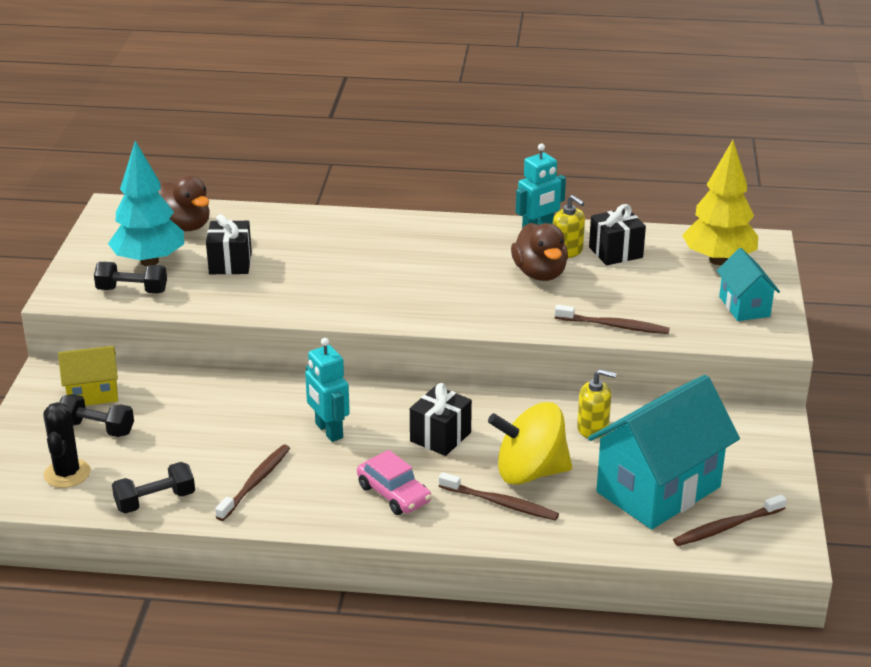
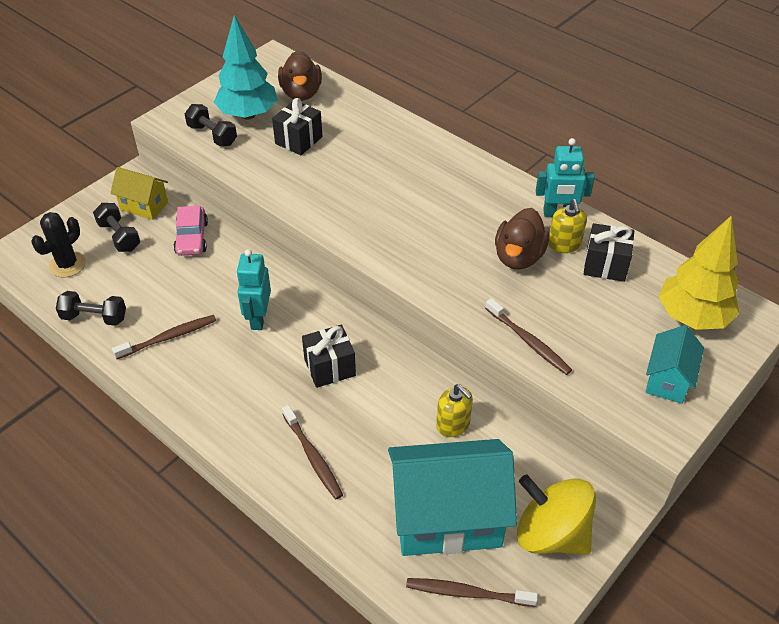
camera: 35 degrees right, 15 degrees up
(394, 494) = (247, 402): pink car -> pink car (192, 238)
(530, 472) = (363, 440): yellow spinning top -> yellow spinning top (551, 534)

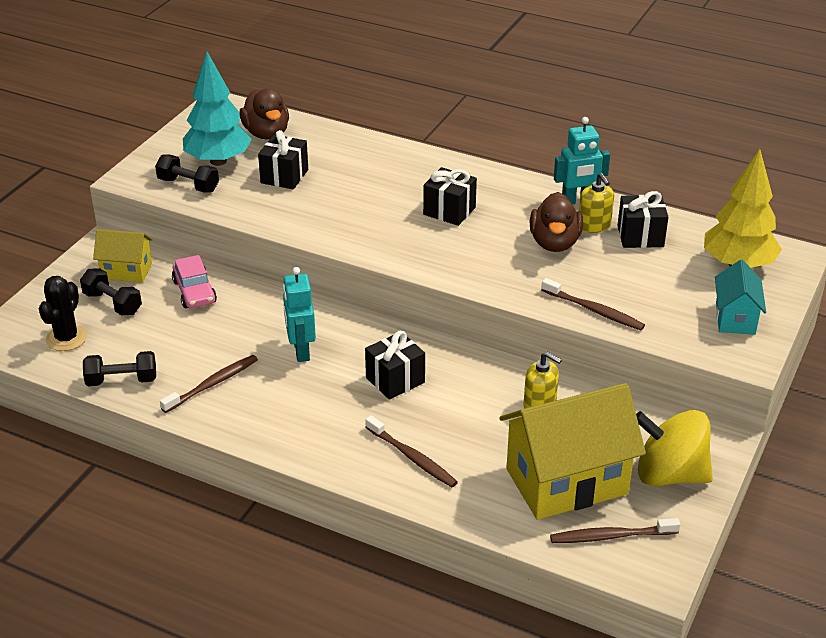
camera: 15 degrees left, 10 degrees down
(432, 203) = (449, 211): none -> black gift
(447, 518) = (566, 482): turquoise house -> yellow house

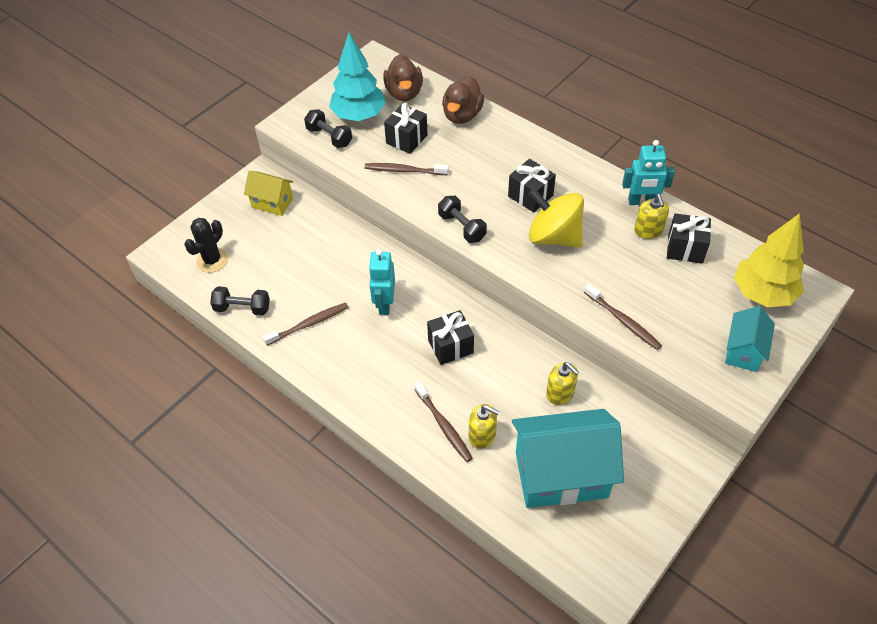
camera: 15 degrees right, 15 degrees up
(112, 303) = (254, 232): black dumbbell -> black dumbbell (462, 227)
(194, 292) = (318, 231): pink car -> none
(461, 459) = (482, 435): none -> yellow soap dispenser
(554, 243) = (609, 244): brown duck -> brown duck (462, 115)
(566, 482) = (561, 475): yellow house -> turquoise house
(610, 536) = (582, 537): brown toothbrush -> brown toothbrush (404, 170)
(669, 474) = (649, 485): yellow spinning top -> yellow spinning top (554, 236)

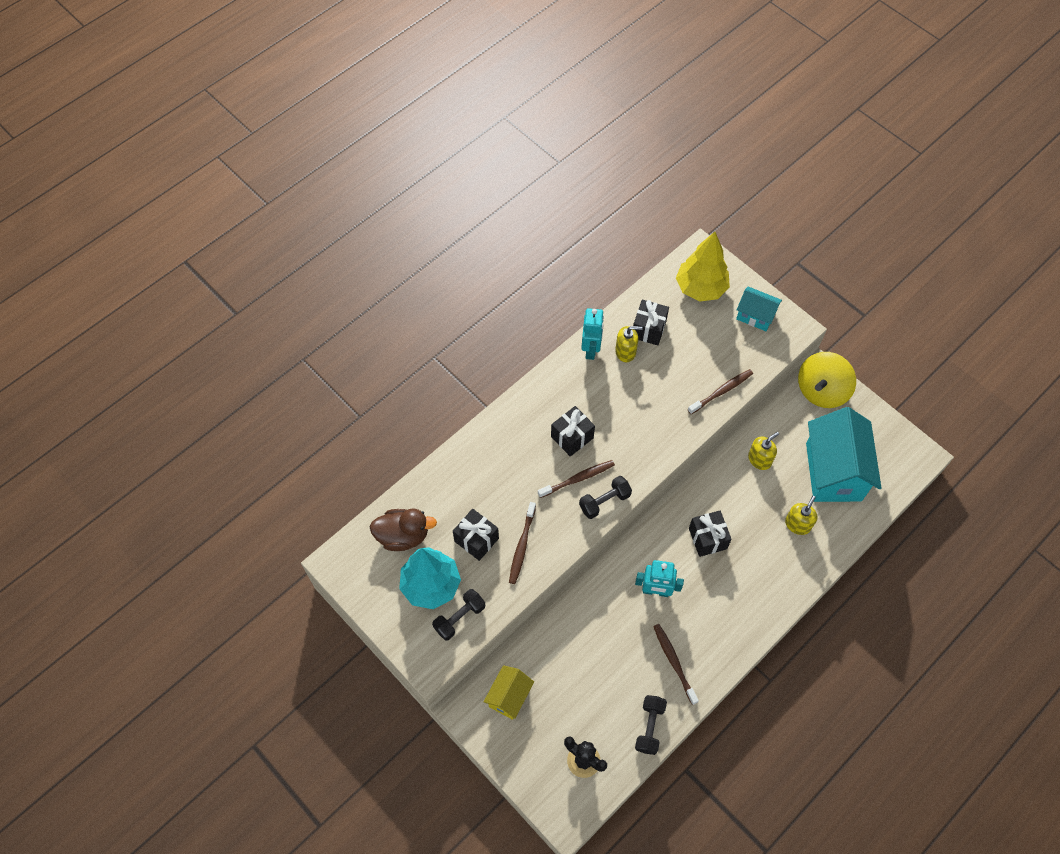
camera: 85 degrees left, 10 degrees up
(444, 426) = (788, 553): brown toothbrush -> brown toothbrush (578, 478)
(462, 115) = (449, 482): brown duck -> none
(554, 236) = (624, 426): yellow spinning top -> yellow spinning top (821, 390)

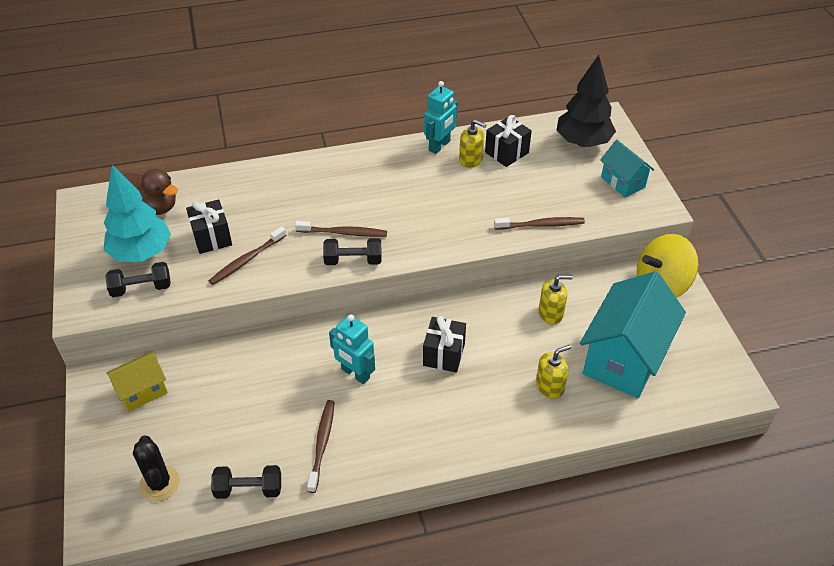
camera: 30 degrees right, 15 degrees down
(572, 437) = (366, 200): black gift -> none
(649, 727) = (248, 489): black dumbbell -> black dumbbell turned 45 degrees clockwise
(700, 288) = (582, 142): yellow tree -> black tree

